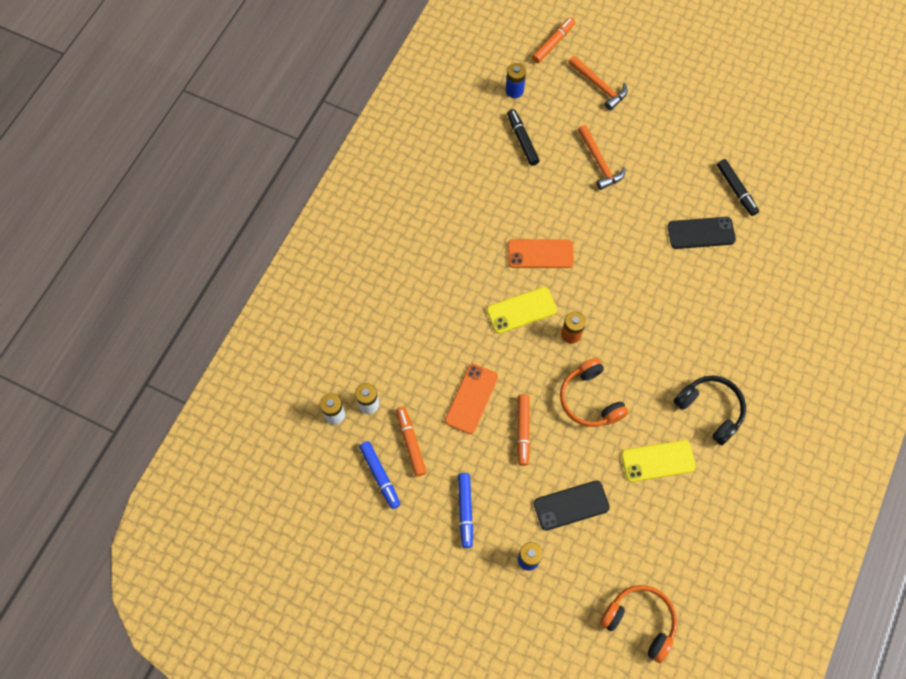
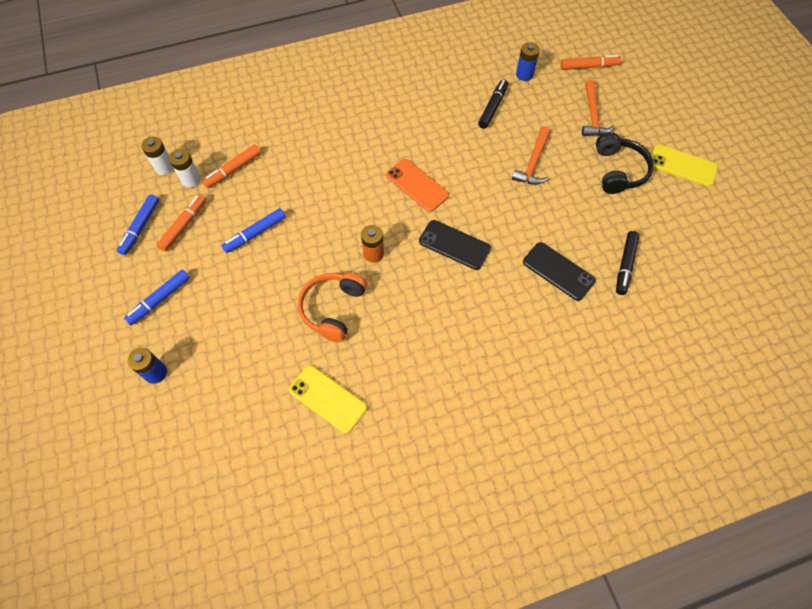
camera: 45 degrees right, 5 degrees down
(471, 398) = (255, 234): orange phone -> blue marker
(521, 310) = (359, 209): yellow phone -> yellow phone (682, 166)
(523, 431) = (261, 285): orange marker -> orange marker (233, 170)
(571, 505) = (229, 366): black phone -> black phone (454, 245)
(640, 621) = (169, 501): orange headphones -> none
(710, 410) = (413, 402): black headphones -> black headphones (619, 170)

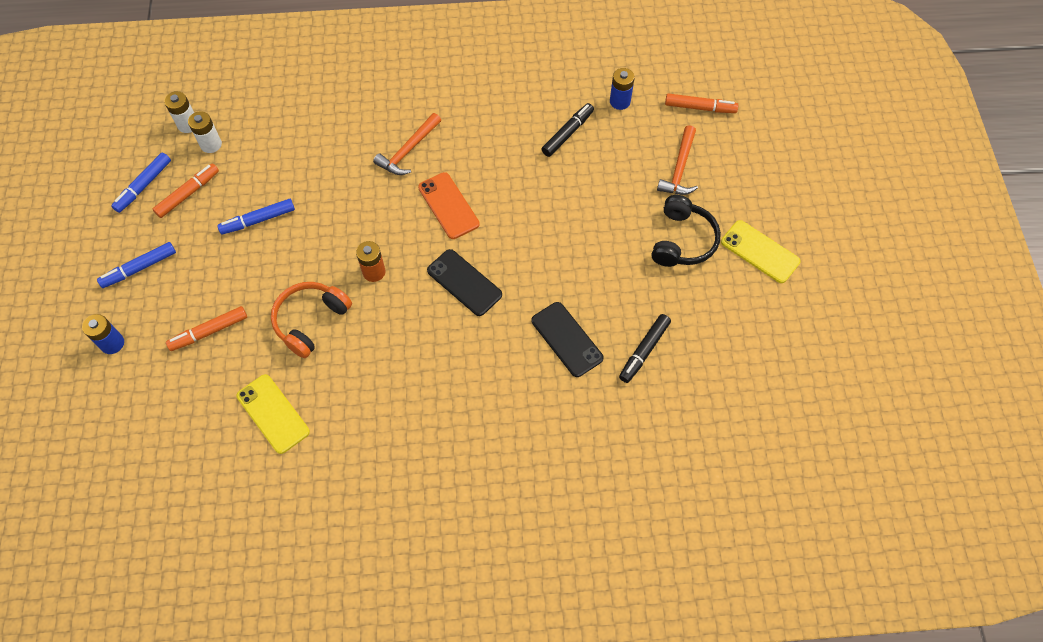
camera: 15 degrees right, 0 degrees up
(233, 170) = (258, 143): orange marker -> orange marker (209, 332)
(533, 163) = (588, 209): orange hammer -> orange hammer (408, 150)

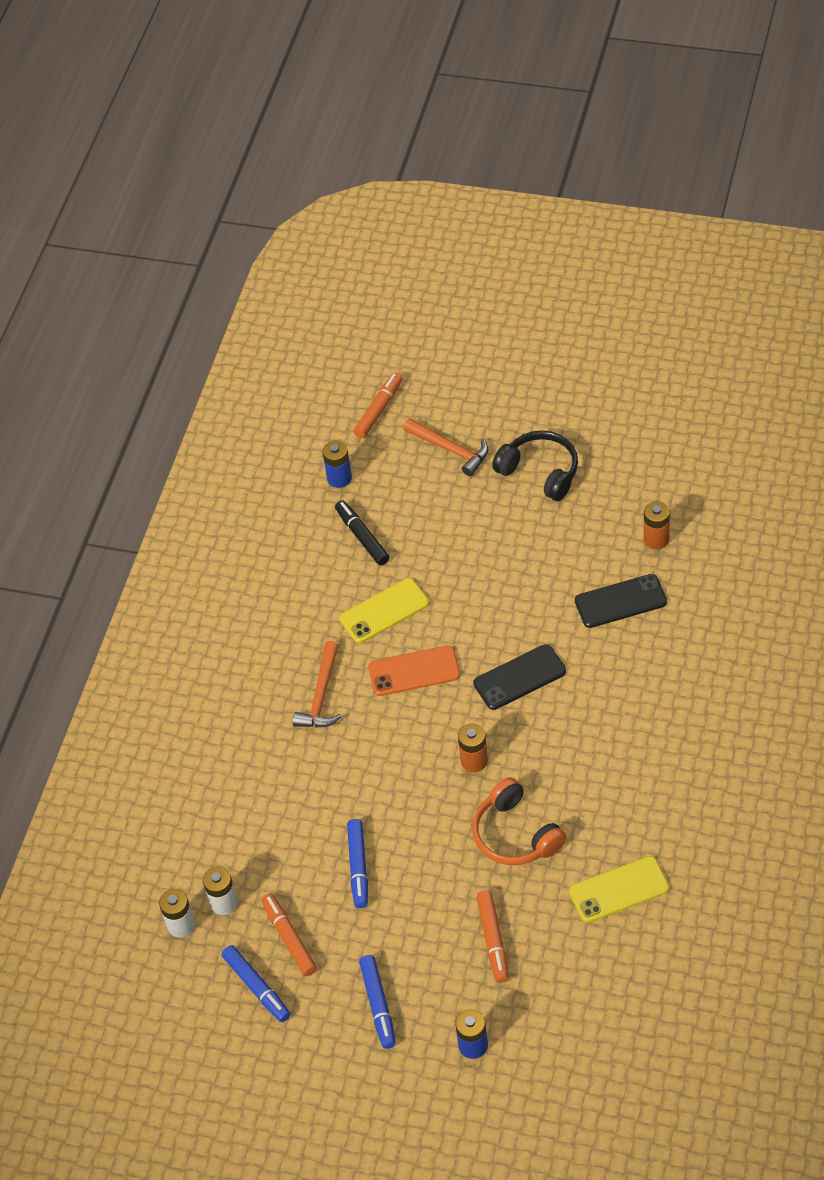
camera: 65 degrees left, 10 degrees down
(408, 150) = (321, 695): orange hammer -> orange hammer turned 45 degrees clockwise
(644, 351) = (656, 539): black marker -> orange battery
(760, 252) = (577, 412): yellow phone -> yellow phone (384, 611)

